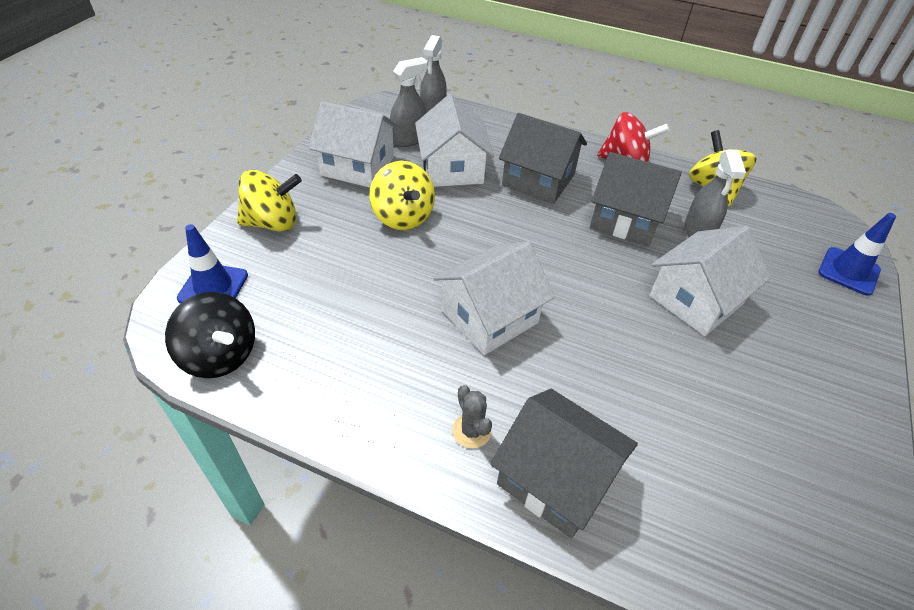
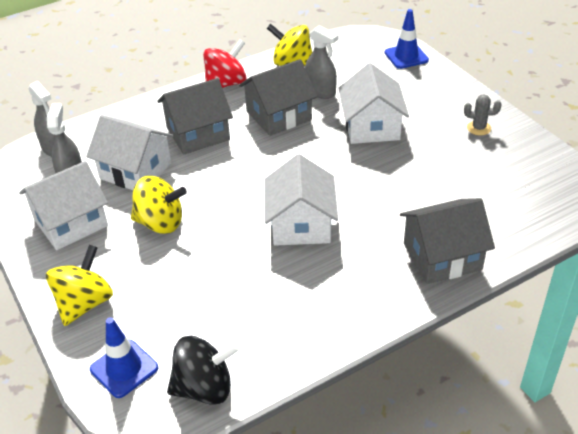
camera: 50 degrees left, 5 degrees down
(471, 431) = (382, 277): grey cactus -> grey cactus (479, 128)

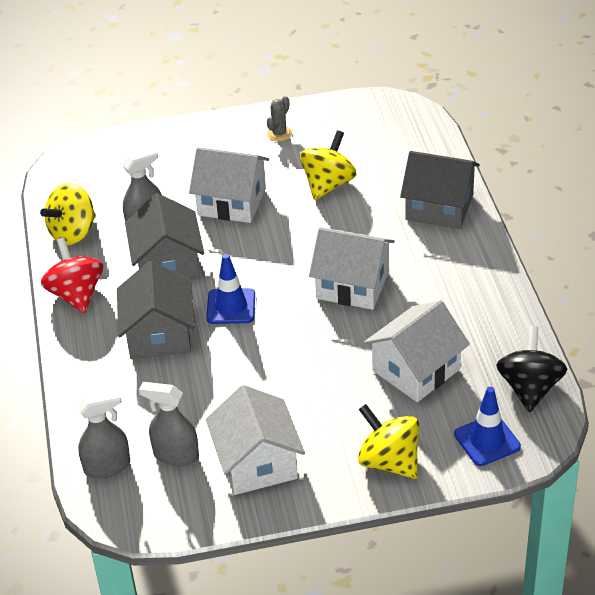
camera: 70 degrees left, 0 degrees up
(135, 171) = (196, 397): white house -> white house (416, 370)
(160, 223) = (296, 387): yellow spinning top -> yellow spinning top (328, 184)
(406, 56) = (125, 146): blue traffic cone -> blue traffic cone (231, 306)
(442, 256) = (439, 207): grey house -> grey house turned 75 degrees counterclockwise

